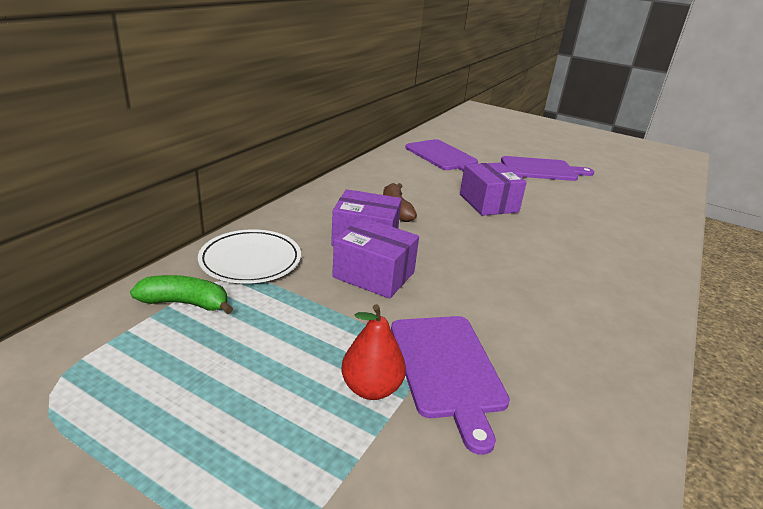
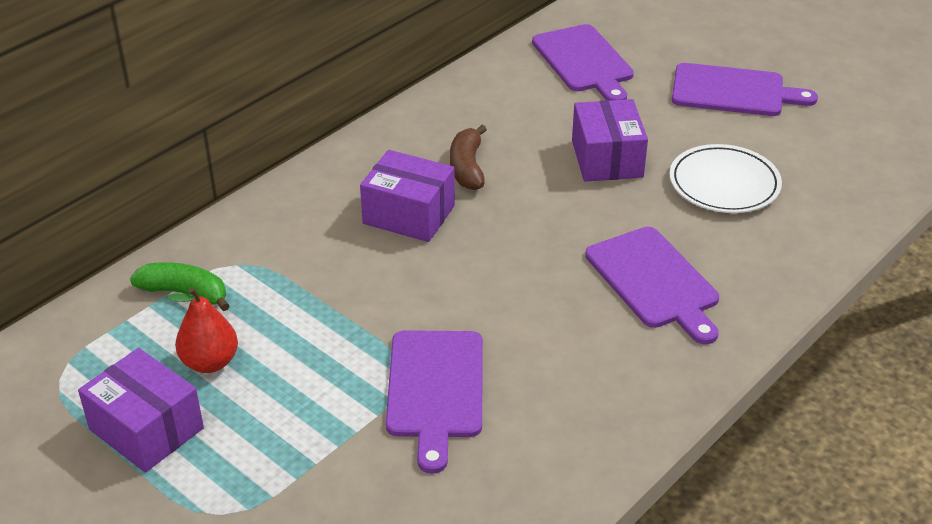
camera: 15 degrees right, 10 degrees up
(250, 260) = (262, 241): white plate -> white plate (724, 184)
(371, 388) = (349, 402): red pear -> red pear (210, 362)
(374, 275) = (400, 269): purple box -> purple box (146, 429)
(571, 273) = (654, 281): none -> purple cutting board

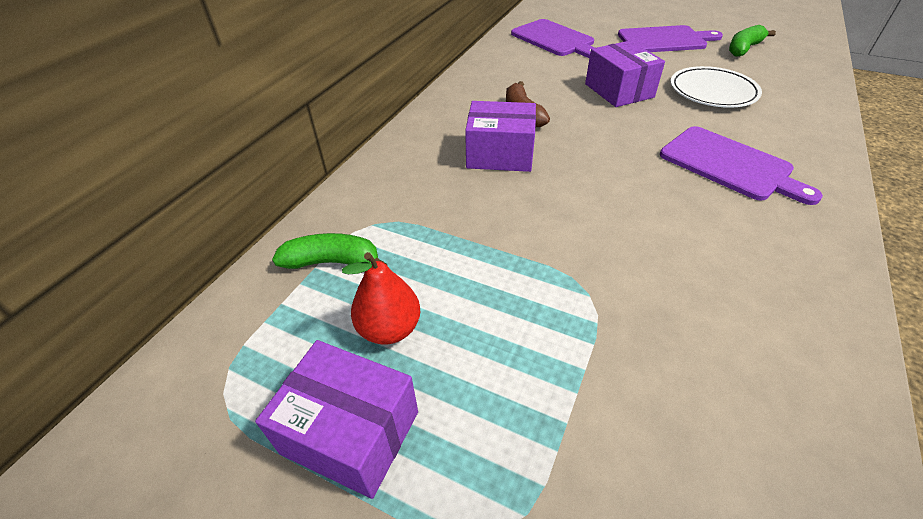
camera: 15 degrees left, 5 degrees up
(435, 389) = (630, 301): purple cutting board -> none
(829, 127) = (744, 48): none -> green banana

